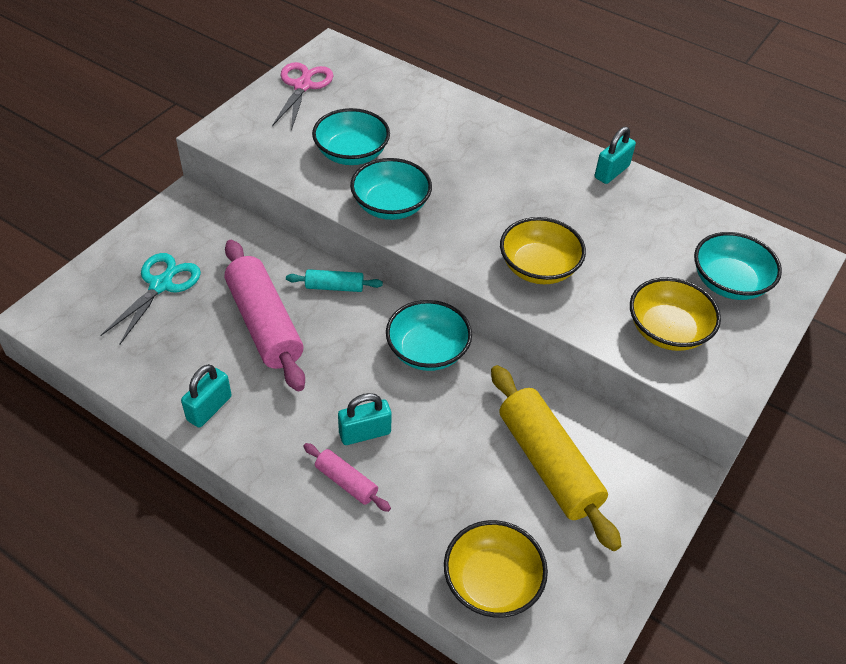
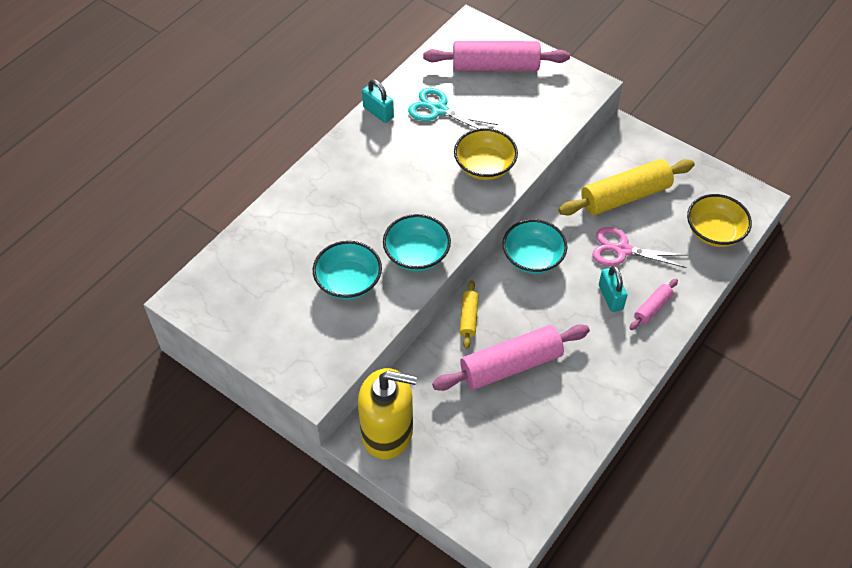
camera: 85 degrees left, 5 degrees up
(161, 285) = (469, 447): turquoise scissors -> turquoise scissors (439, 110)
(190, 221) = (387, 432): none -> yellow soap dispenser
(209, 408) = (598, 397): turquoise padlock -> none
(302, 86) = (244, 322): pink scissors -> pink scissors (622, 250)
(334, 287) = (468, 318): turquoise rolling pin -> yellow rolling pin
(667, 331) = (541, 104): yellow bowl -> none
(729, 282) = (495, 66): turquoise bowl -> pink rolling pin

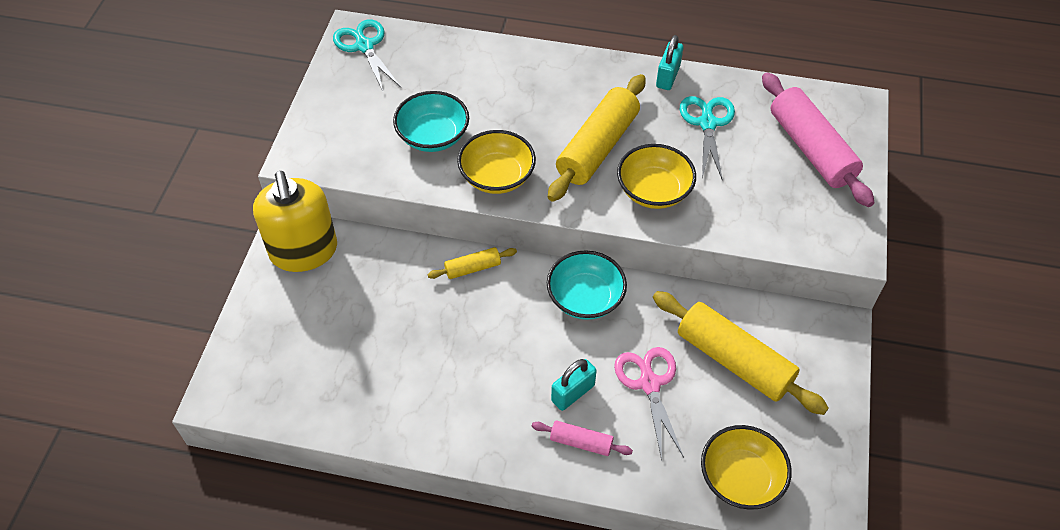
camera: 65 degrees right, 0 degrees up
(209, 296) = (364, 46): none -> turquoise scissors
(416, 255) = (497, 176): turquoise bowl -> yellow bowl
(424, 182) = (597, 147): none -> yellow rolling pin
(511, 365) = (431, 327): pink rolling pin -> none

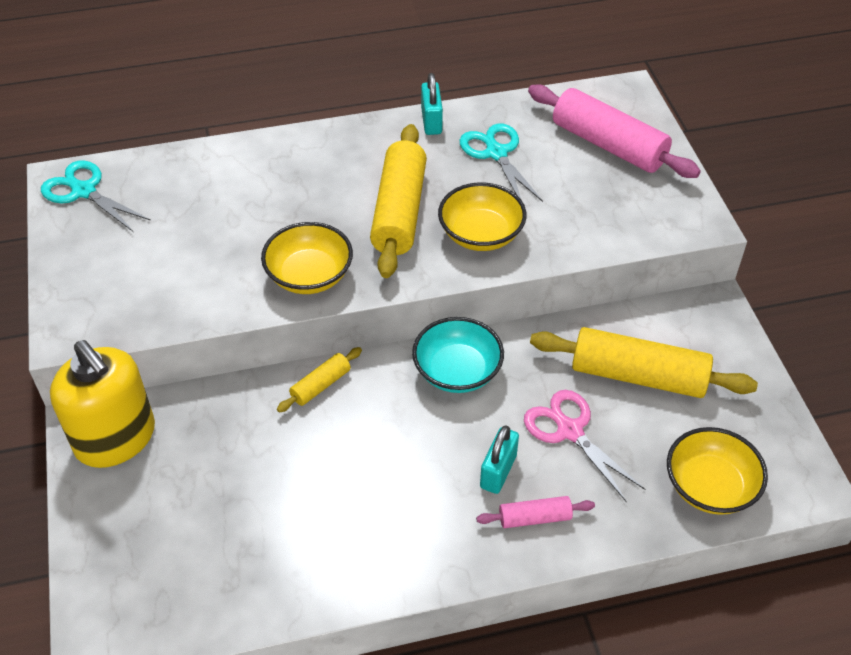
camera: 25 degrees left, 5 degrees down
(433, 136) = (215, 258): turquoise bowl -> none

